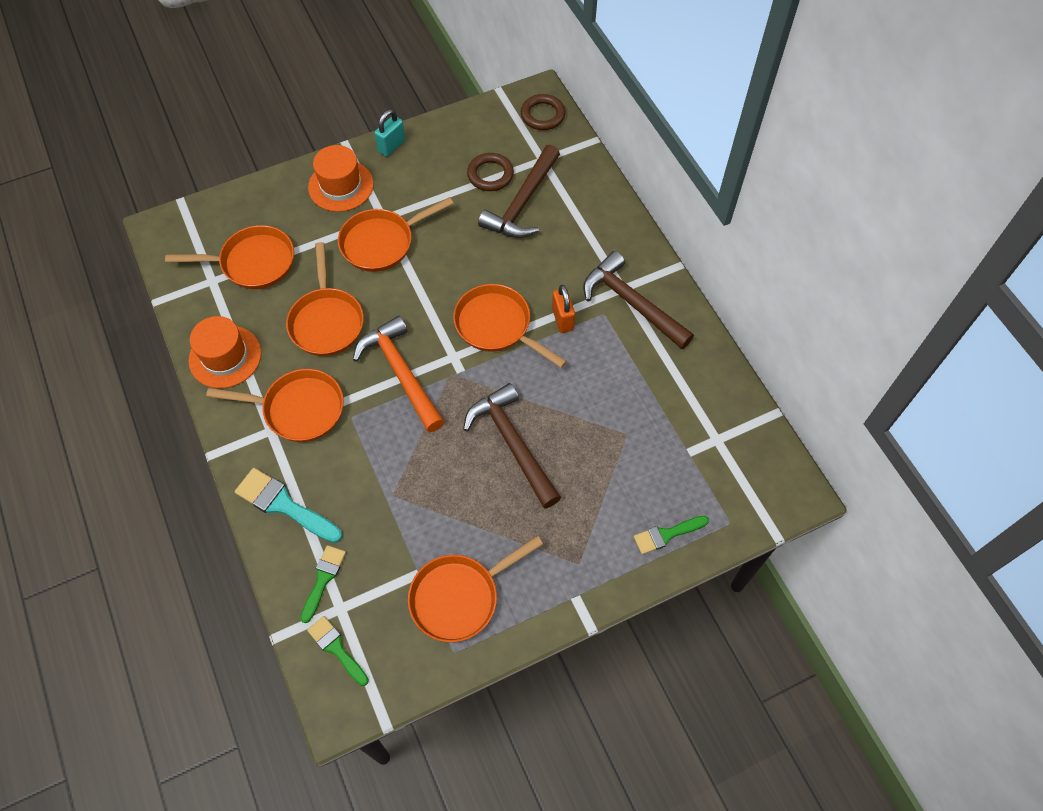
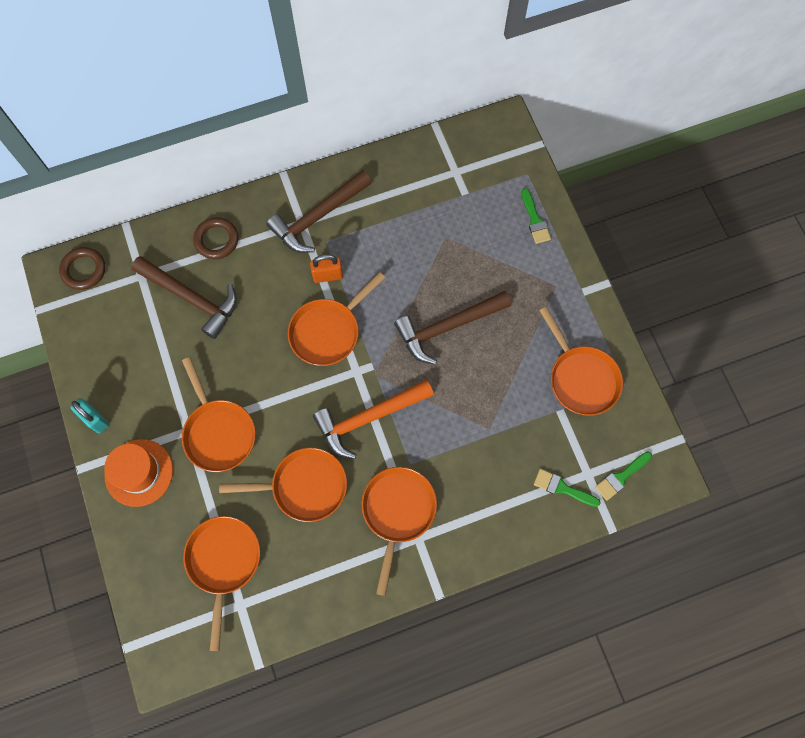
camera: 85 degrees left, 10 degrees up
(225, 357) = (333, 585): orange hat -> none
(284, 505) = (493, 523): turquoise brush -> none
(490, 175) = (151, 325): brown ring -> brown ring (216, 240)

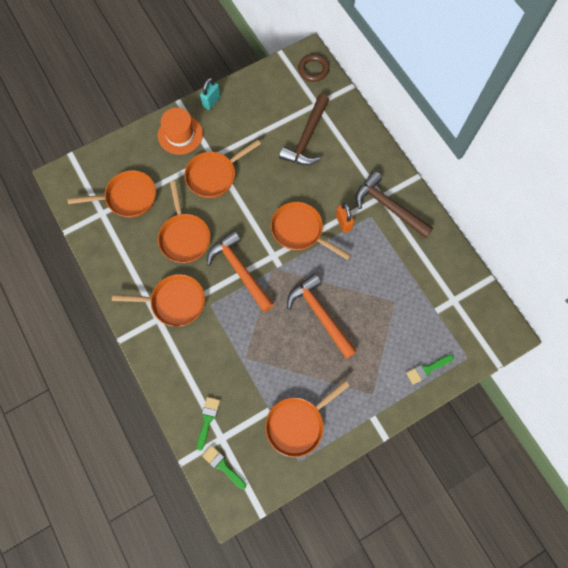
camera: 80 degrees right, 0 degrees up
(216, 240) = (354, 144): brown ring -> none
(448, 327) = (320, 315): brown hammer -> orange hammer

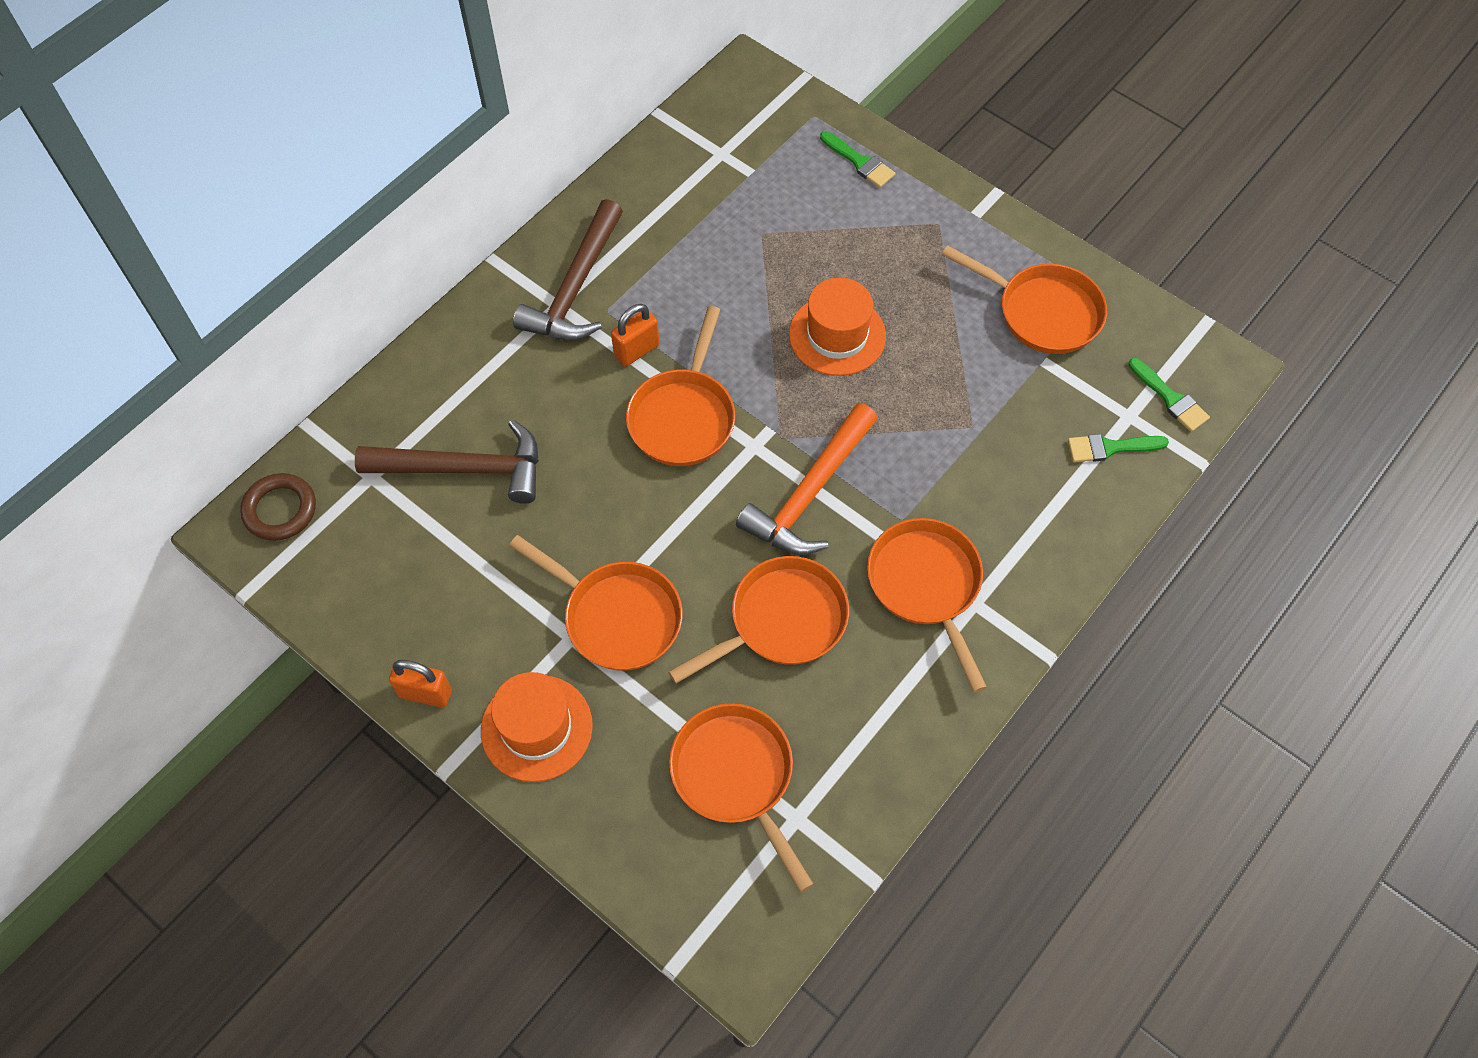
camera: 110 degrees left, 10 degrees down
(211, 101) = (425, 693): turquoise padlock -> orange padlock
(222, 465) = (1170, 398): green brush -> green brush turned 60 degrees counterclockwise
(320, 315) = (837, 335): orange hammer -> orange hat

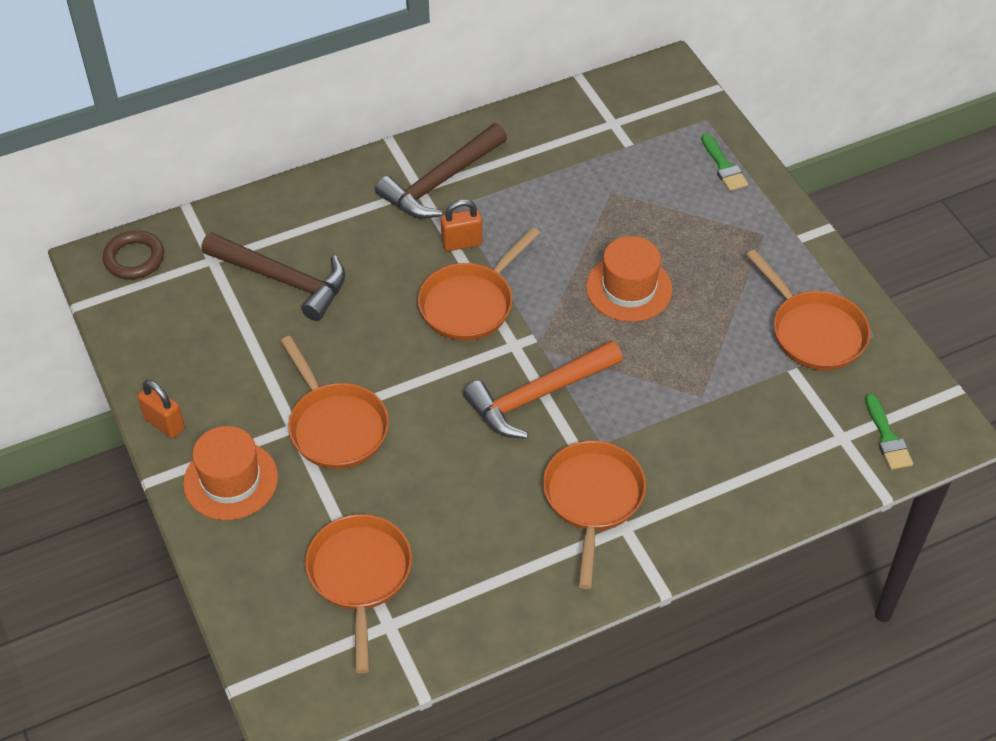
camera: 25 degrees right, 10 degrees down
(781, 621) = (461, 479): orange pan -> none
(1110, 448) = (811, 456): green brush -> none

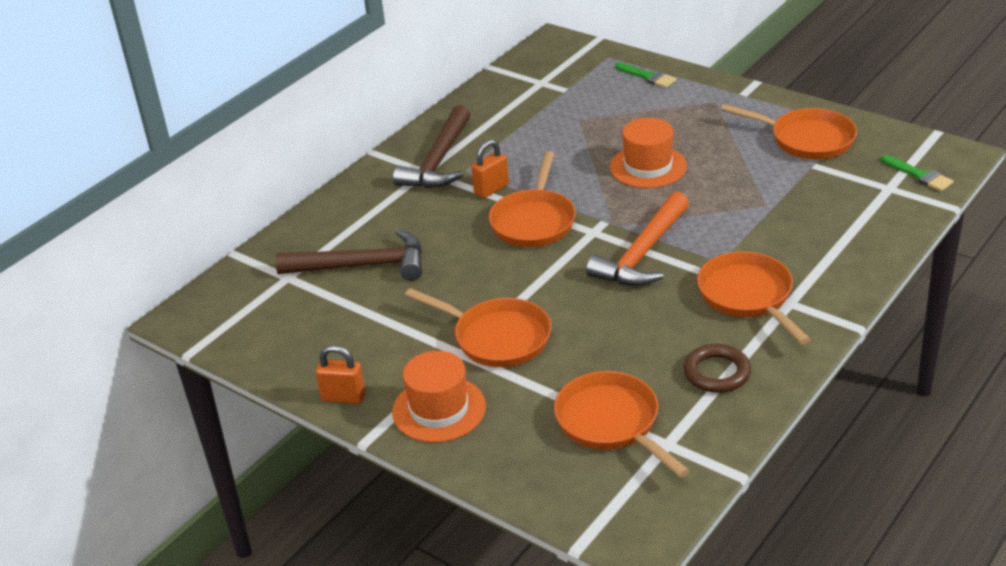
camera: 25 degrees left, 15 degrees down
(134, 258) = (215, 302): brown ring -> brown ring (717, 373)

